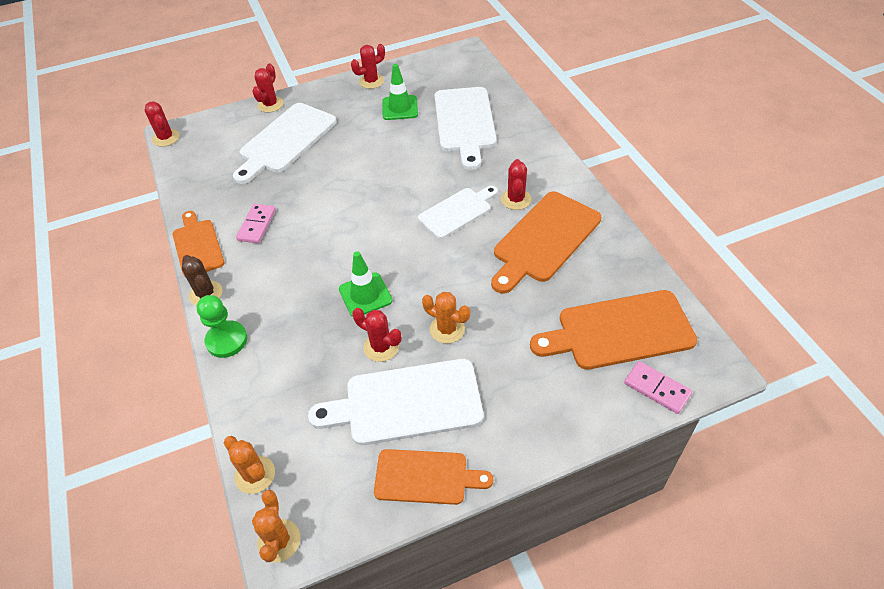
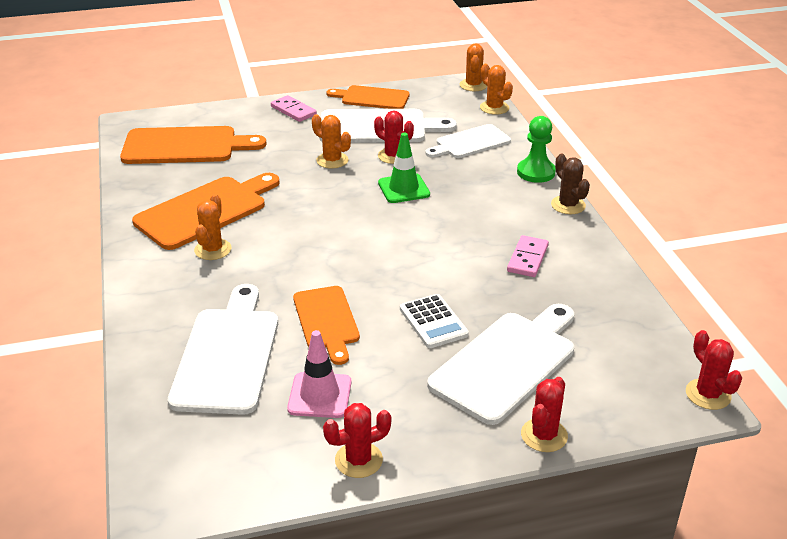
camera: 175 degrees left, 15 degrees down
(197, 246) = (594, 246): orange cutting board -> orange cutting board (327, 321)
(333, 162) = (433, 322): none -> white calculator
(400, 108) = (320, 395): green traffic cone -> pink traffic cone
(457, 211) = (286, 245): white cutting board -> white cutting board (470, 143)
(516, 199) = (213, 249): red cactus -> orange cactus
(657, 389) = (183, 117): pink domino -> pink domino (293, 111)

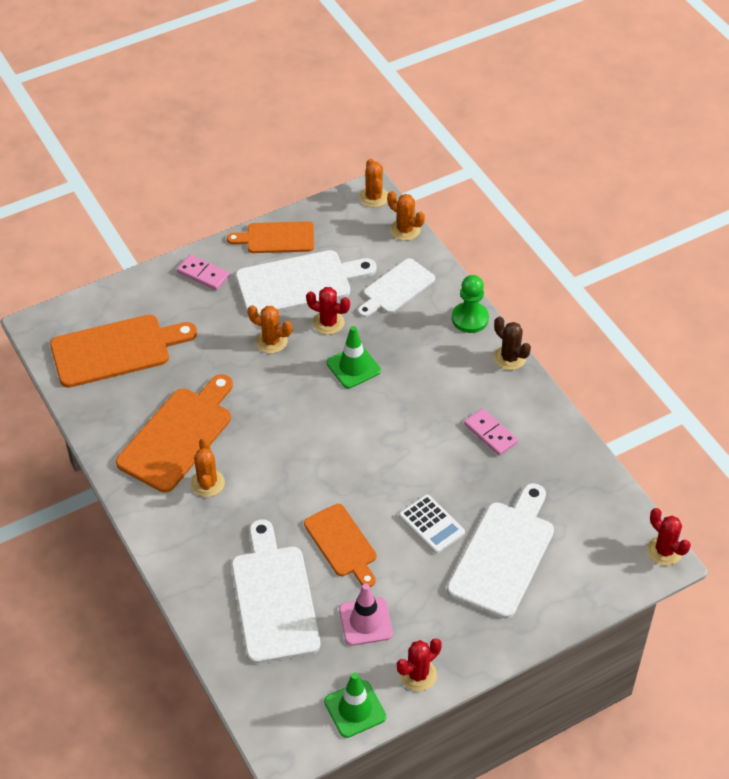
camera: 15 degrees left, 15 degrees up
(265, 480) = (355, 709): none -> green traffic cone
(527, 258) = (490, 433): pink domino -> pink domino turned 45 degrees counterclockwise
(544, 435) = (549, 619): red cactus -> none

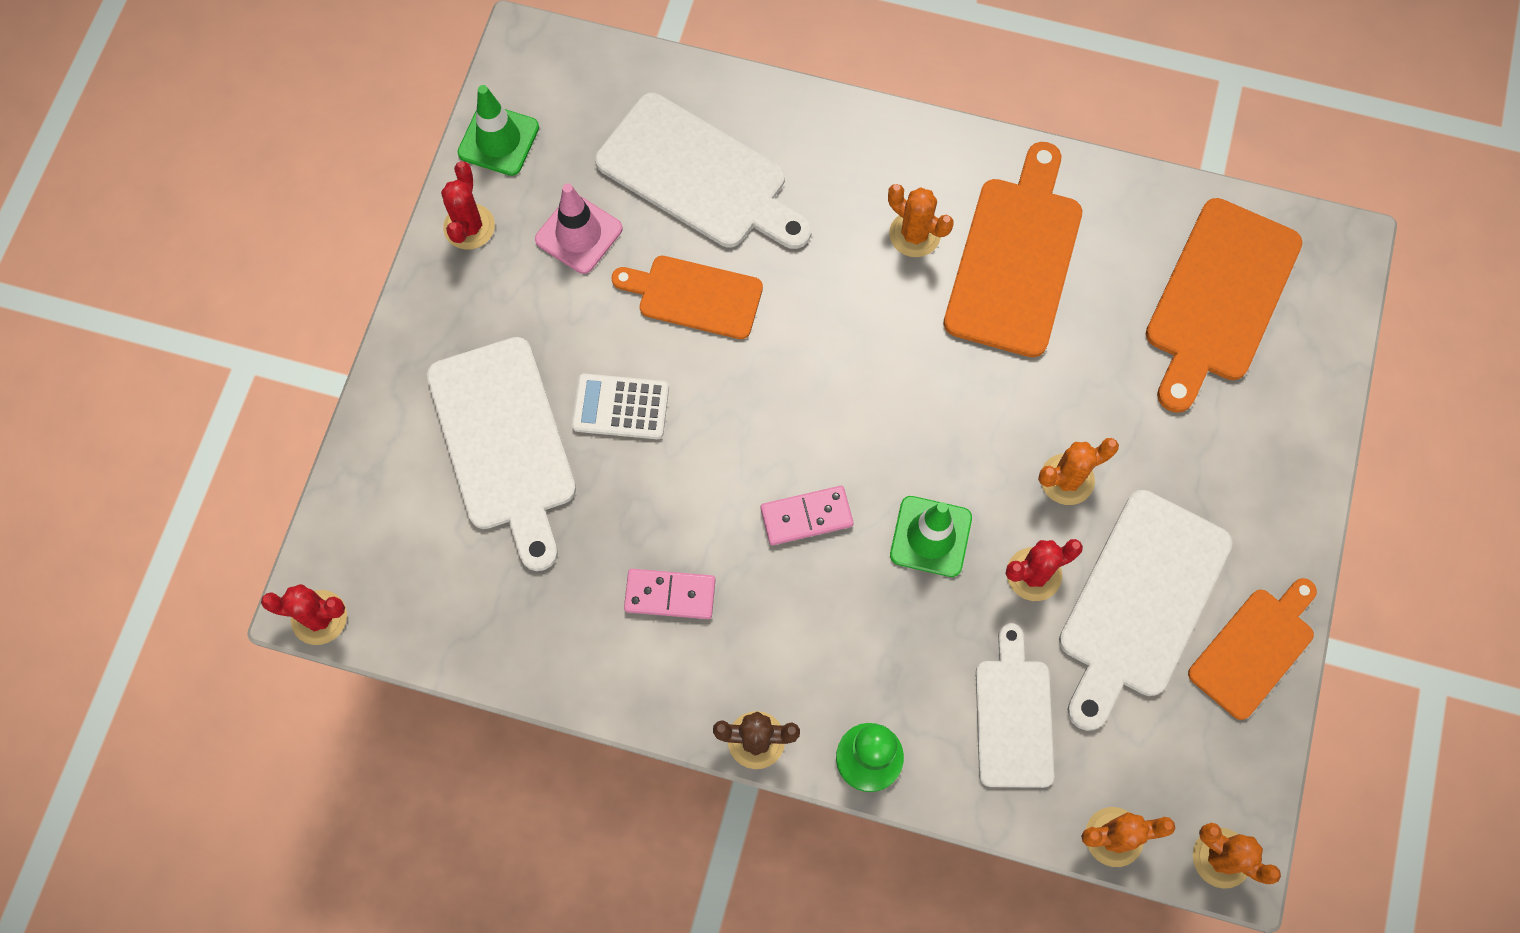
camera: 135 degrees right, 20 degrees up
(178, 436) = (1015, 259): orange cutting board -> orange cutting board turned 150 degrees counterclockwise
(203, 274) = (1266, 499): pink domino -> pink domino (806, 517)

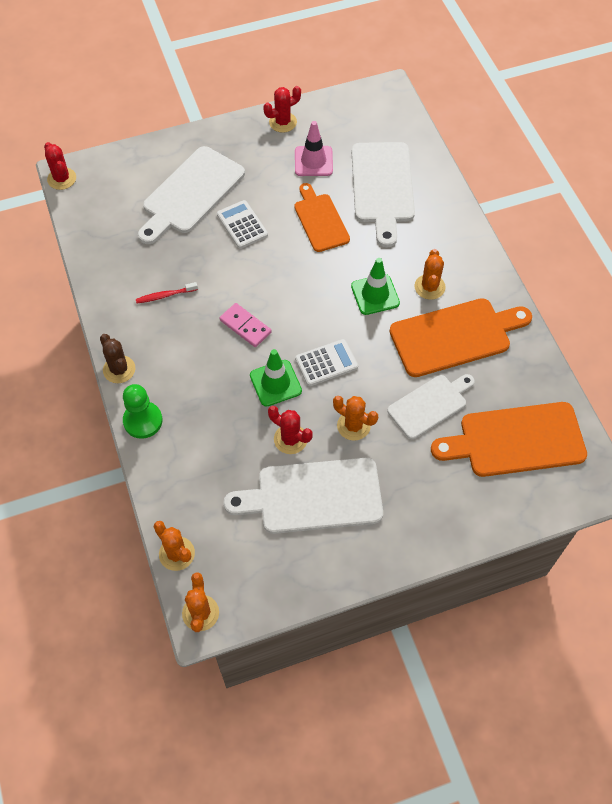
camera: 55 degrees right, 10 degrees down
(498, 140) = (333, 108): green traffic cone -> green traffic cone (375, 294)
(670, 595) = (165, 295): pink domino -> red toothbrush
(944, 448) = (326, 363): none -> white calculator
(1013, 716) = (208, 472): white cutting board -> white cutting board (429, 405)
(1254, 649) = (328, 566): orange cutting board -> none

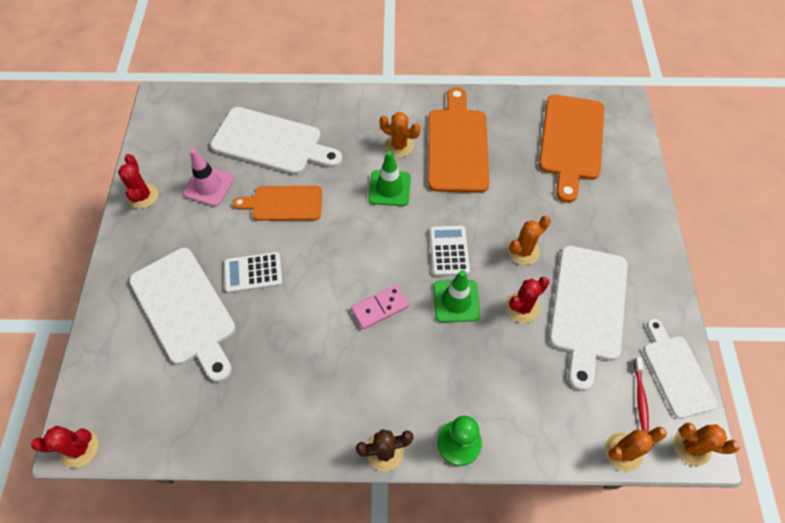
camera: 70 degrees left, 0 degrees up
(165, 295) = (308, 374): red toothbrush -> red toothbrush (640, 396)
(429, 405) = (519, 187): white cutting board -> white cutting board (676, 372)

